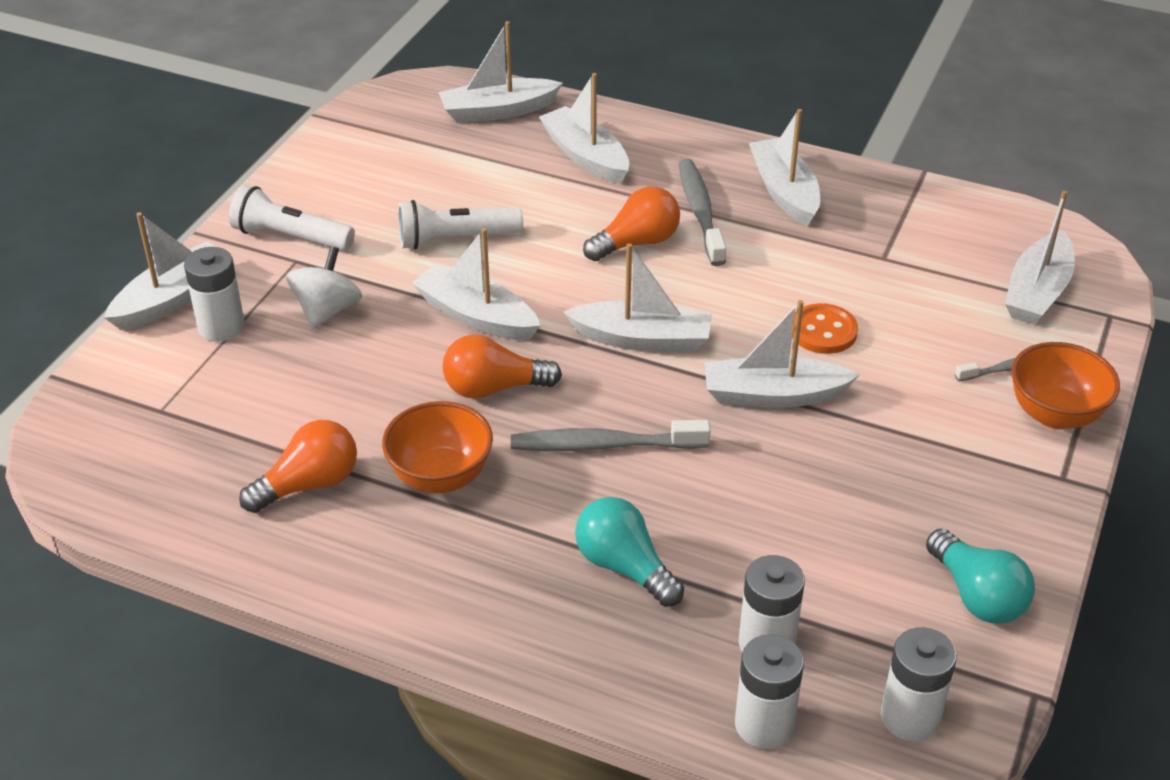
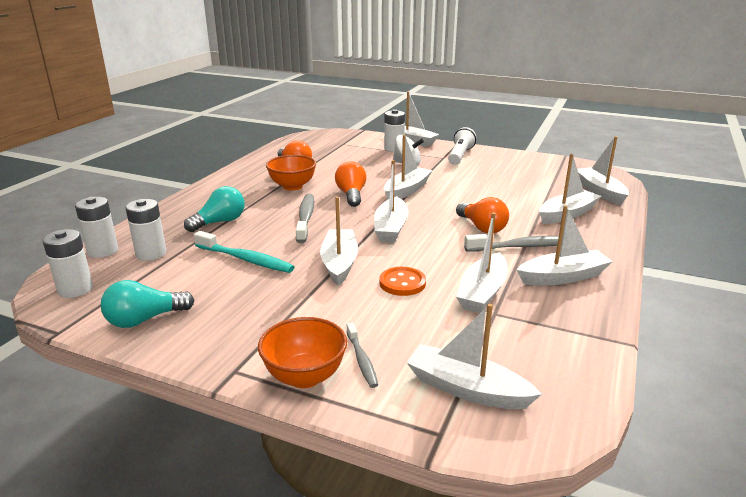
camera: 90 degrees right, 15 degrees down
(455, 239) = (469, 185): white flashlight -> none
(773, 507) = (245, 259): none -> turquoise toothbrush
(835, 262) = (482, 292): none -> white boat

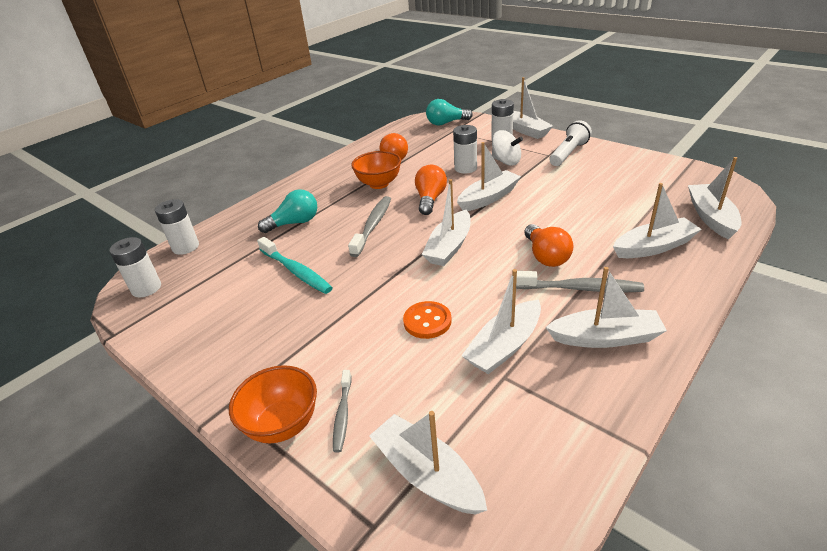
camera: 20 degrees right, 10 degrees up
(144, 320) = (183, 331): turquoise light bulb -> turquoise light bulb (446, 123)
(151, 253) = (221, 254): white battery -> white battery (465, 168)
(339, 263) = (378, 287): white boat -> none

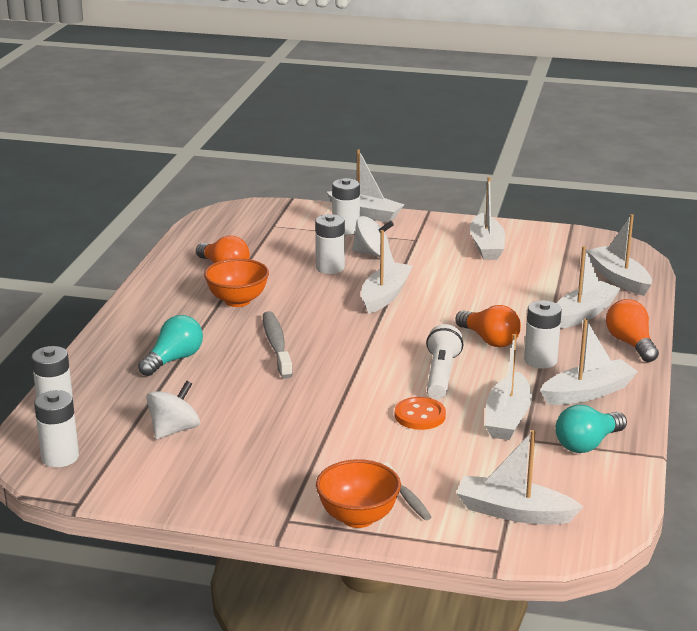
camera: 30 degrees left, 10 degrees down
(237, 284) = (174, 430): none -> white spinning top
(296, 271) = (233, 404): turquoise toothbrush -> none
(430, 199) = (318, 307): orange light bulb -> orange light bulb (630, 344)
(446, 123) = (254, 216): turquoise light bulb -> turquoise light bulb (587, 444)
(449, 247) = (384, 350): white boat -> white boat (486, 246)
(568, 153) = (437, 235): white flashlight -> white flashlight (441, 375)
(579, 288) = (540, 360): grey toothbrush -> white battery

